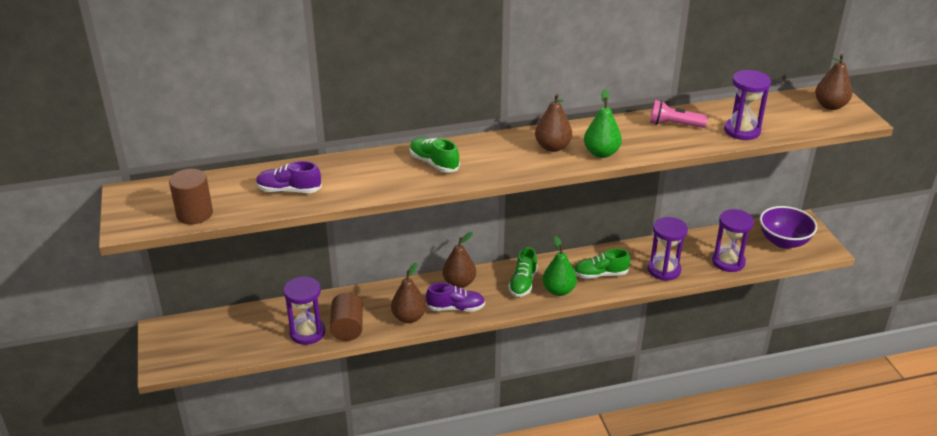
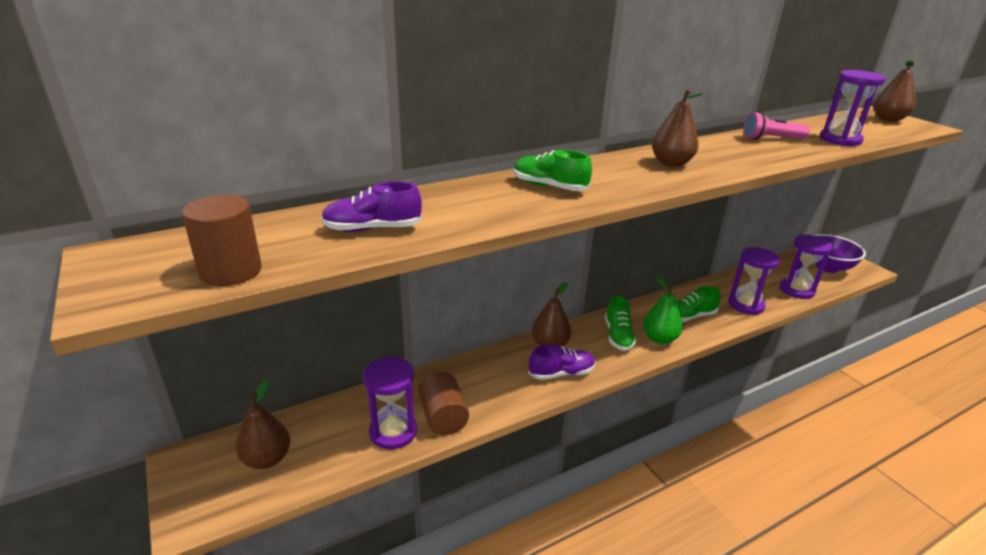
camera: 15 degrees left, 5 degrees down
(409, 317) = (513, 392): brown pear -> brown pear (267, 459)
(601, 153) = (728, 165): green pear -> none

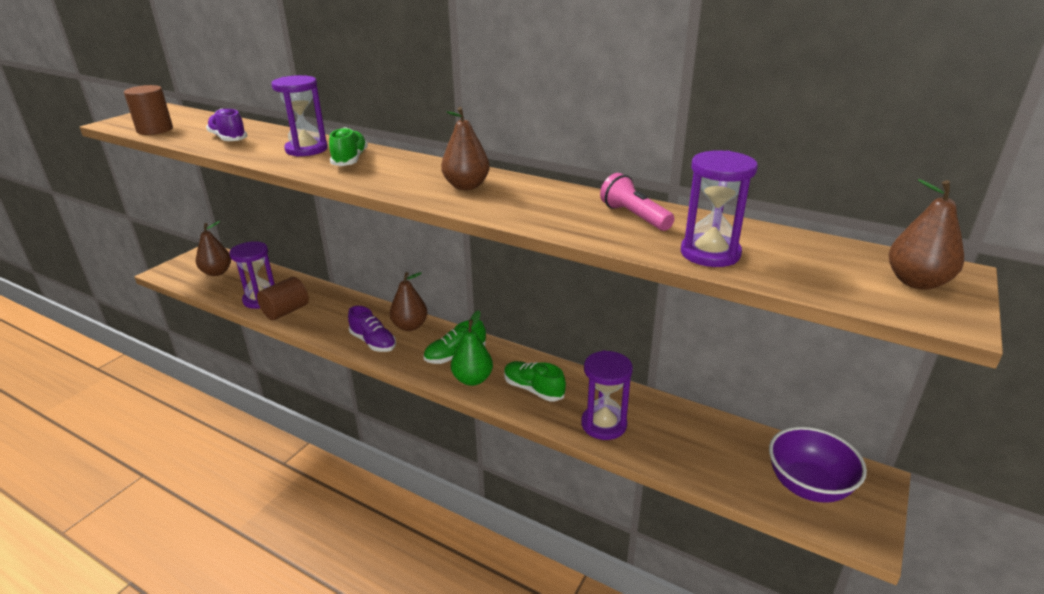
camera: 60 degrees right, 0 degrees up
(796, 290) = (693, 462): purple hourglass -> purple hourglass (306, 149)

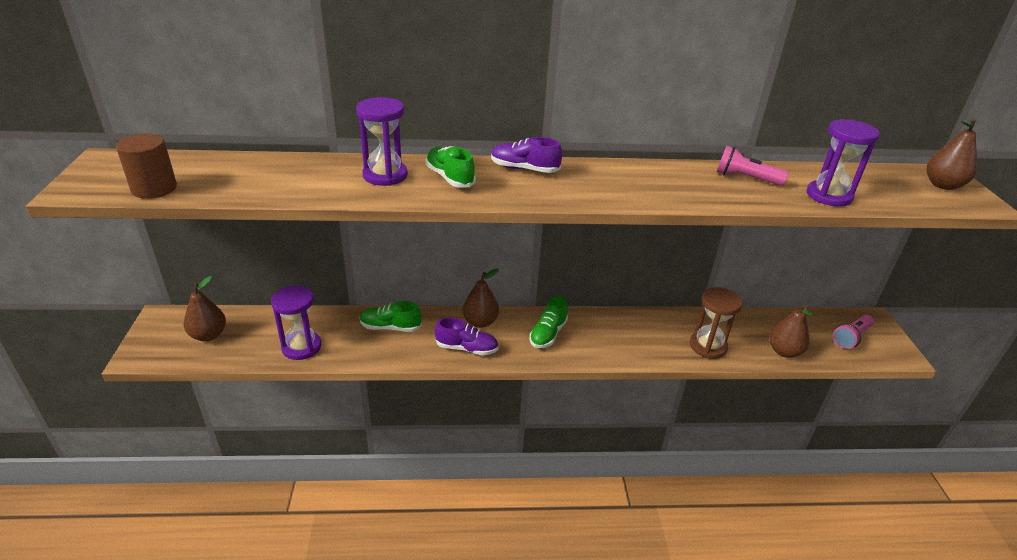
camera: 35 degrees left, 5 degrees up
(228, 139) = (273, 181): purple shoe -> purple shoe (524, 169)
(286, 311) = (345, 349): brown cylinder -> none
(466, 186) = (593, 181): brown pear -> brown pear (784, 351)
(472, 379) = (584, 349): green pear -> none
(533, 389) = (635, 339): green shoe -> green shoe (390, 327)
(604, 424) = (708, 346): purple hourglass -> brown hourglass
(808, 486) = (851, 338): purple bowl -> pink flashlight

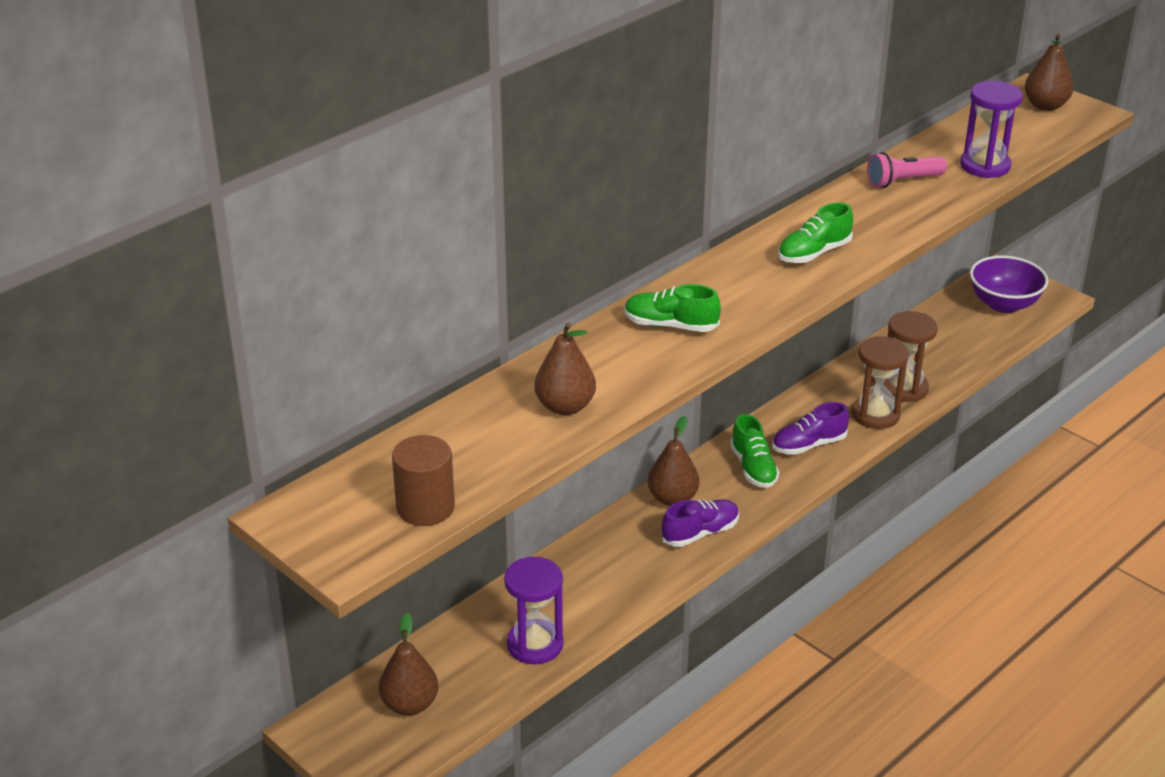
camera: 40 degrees left, 0 degrees up
(385, 175) = (610, 358): purple hourglass -> none
(390, 327) = (592, 563): green shoe -> green shoe (814, 253)
(524, 169) = (716, 277): purple shoe -> purple shoe (809, 445)
(666, 350) = (875, 415): none -> brown hourglass
(784, 351) = (969, 353): brown pear -> brown pear (565, 407)
(851, 338) = (1004, 304): pink flashlight -> purple bowl

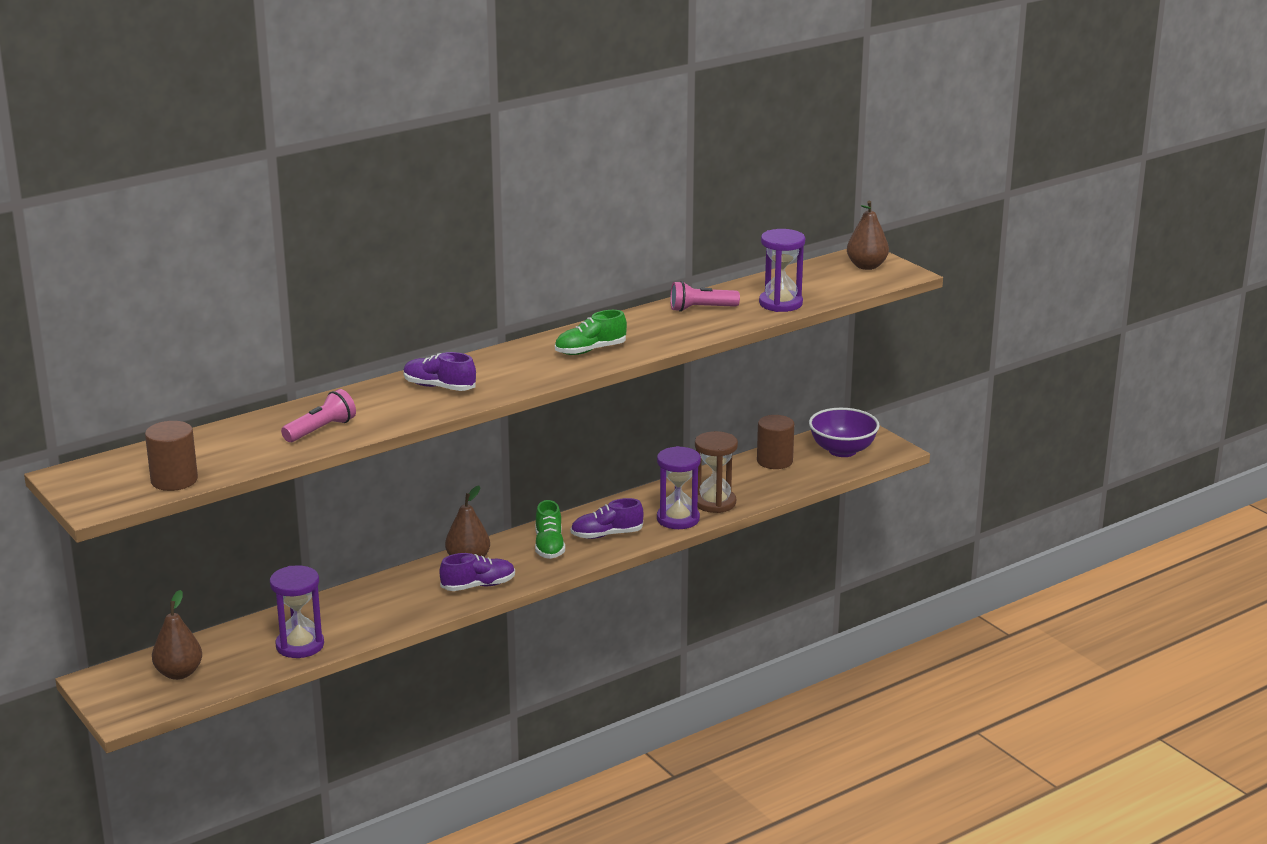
camera: 10 degrees right, 10 degrees down
(565, 407) = (321, 430): brown pear -> pink flashlight
(670, 325) = (439, 387): green shoe -> purple shoe
(875, 415) = (678, 519): brown hourglass -> purple hourglass
(940, 325) = (774, 461): none -> brown cylinder

